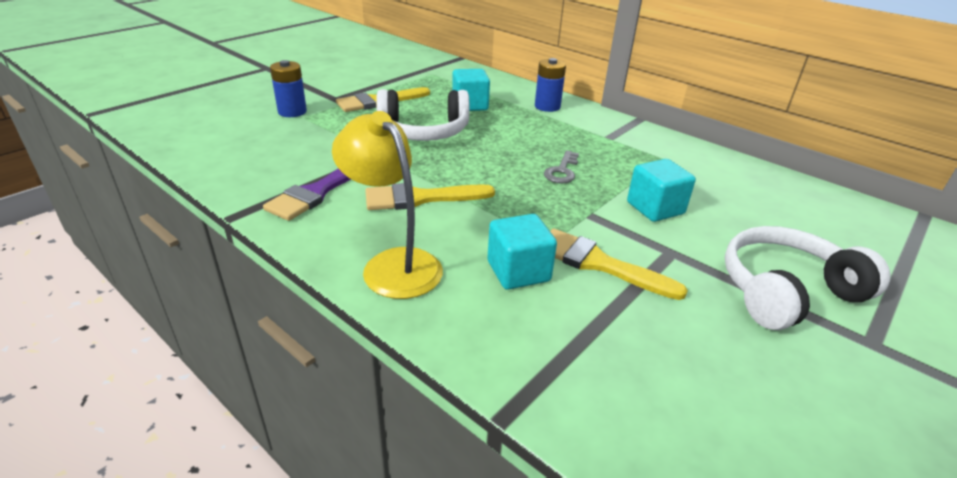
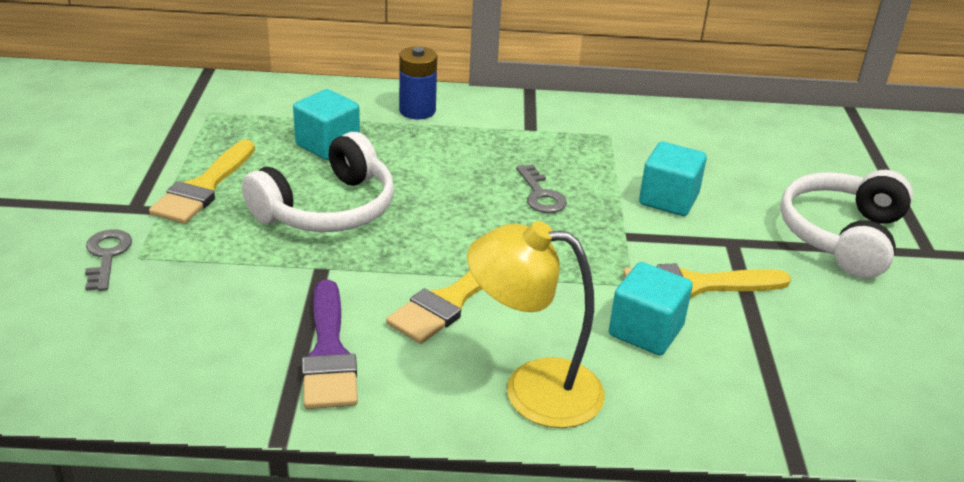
camera: 40 degrees left, 0 degrees up
(292, 112) = (107, 256): blue battery -> grey key

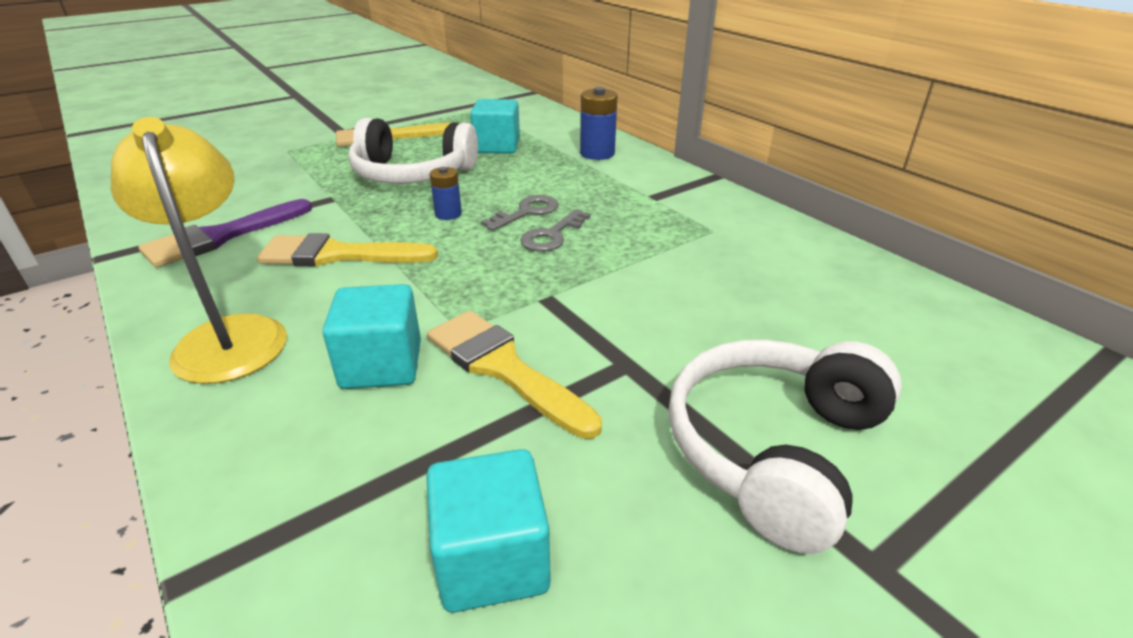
camera: 55 degrees right, 0 degrees up
(107, 256) = (279, 143): grey key -> grey key (527, 212)
(442, 223) = (448, 214): none -> blue battery
(668, 199) = (648, 297): turquoise cube -> turquoise cube (492, 560)
(841, 236) = (773, 449): white headphones -> white headphones turned 45 degrees counterclockwise

